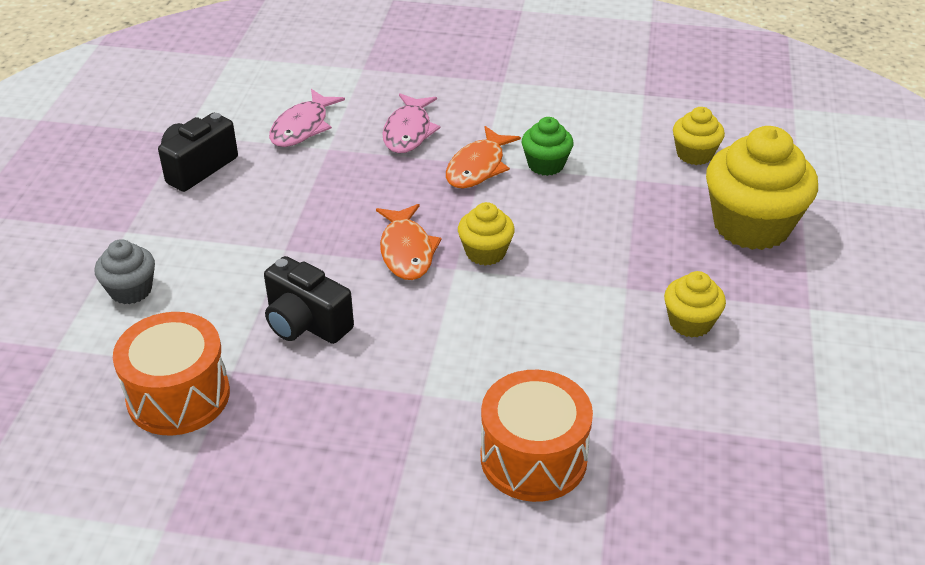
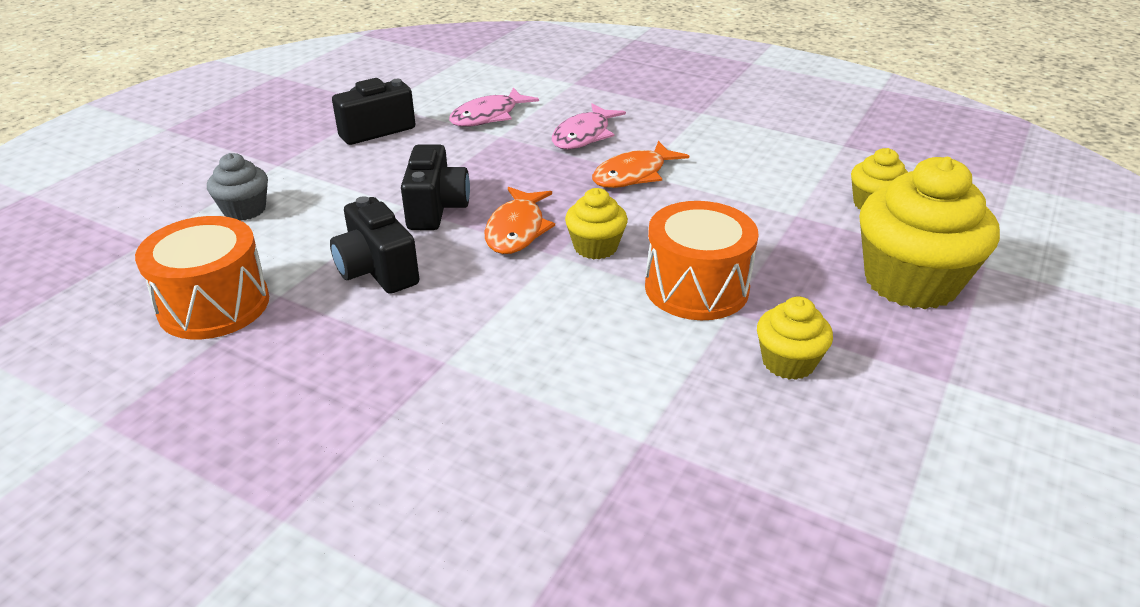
camera: 20 degrees right, 5 degrees down
(318, 246) = (436, 209): none -> black camera
(533, 458) = (523, 458): orange drum -> orange drum (696, 288)
(546, 164) = (704, 185): green cupcake -> none

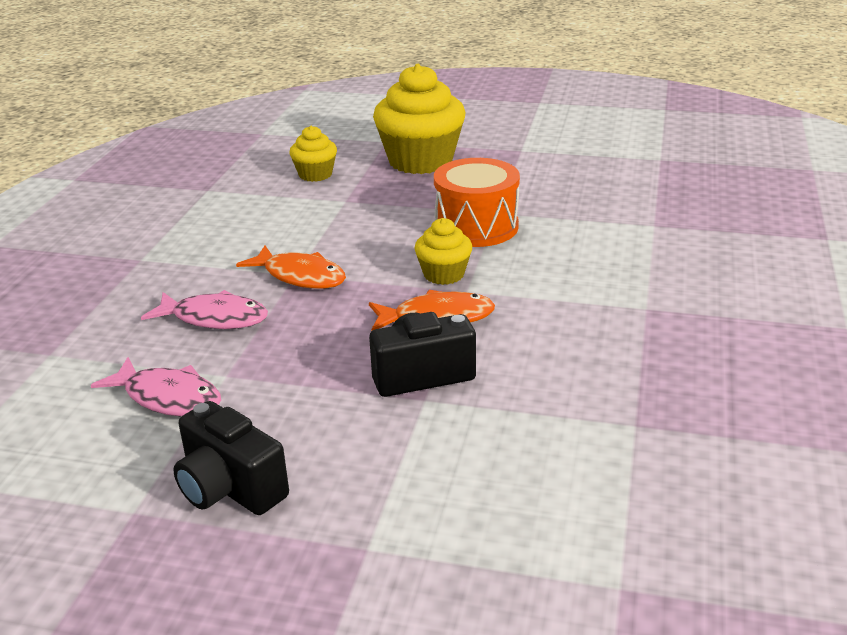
camera: 105 degrees left, 5 degrees down
(214, 305) = (684, 462): orange drum -> none
(244, 210) = (499, 526): grey cupcake -> none
(377, 270) = (555, 378): black camera -> none
(788, 362) = (540, 191): yellow cupcake -> none

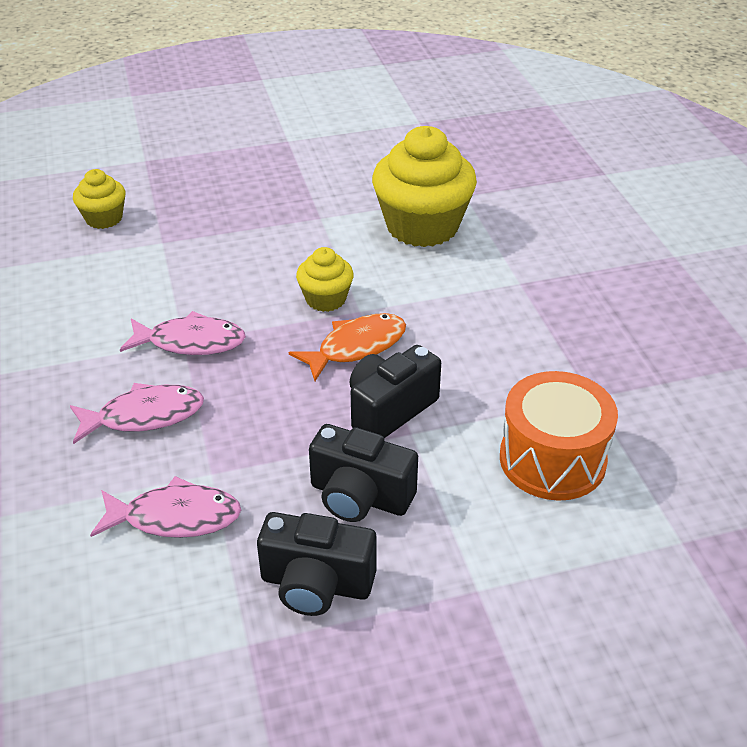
camera: 30 degrees left, 10 degrees up
(300, 276) = (191, 342): orange fish -> pink fish
(331, 434) = (360, 496): none -> black camera
(420, 161) = (200, 175): yellow cupcake -> yellow cupcake (422, 226)
(476, 226) = (314, 238): orange drum -> orange drum (552, 459)

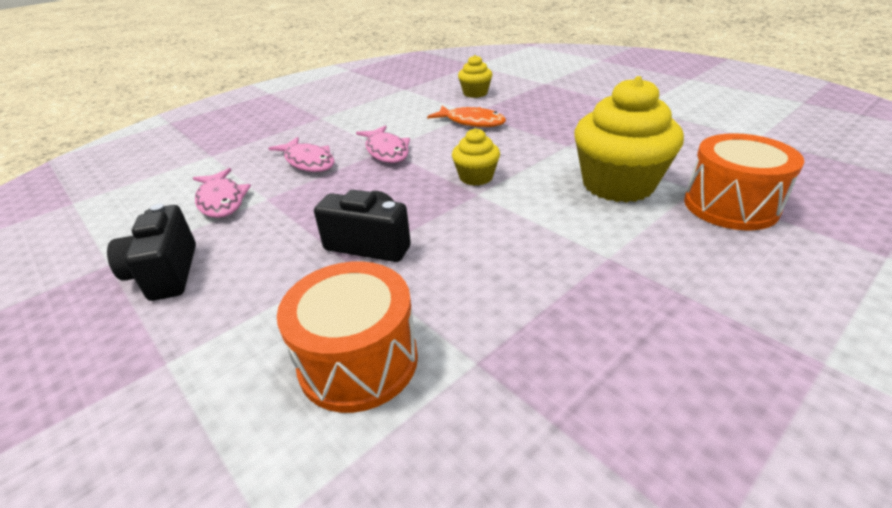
camera: 65 degrees right, 5 degrees down
(356, 347) = (433, 206): orange fish -> orange fish (471, 122)
(360, 496) = (263, 262): black camera -> none
(502, 193) = (730, 205): none -> orange drum

